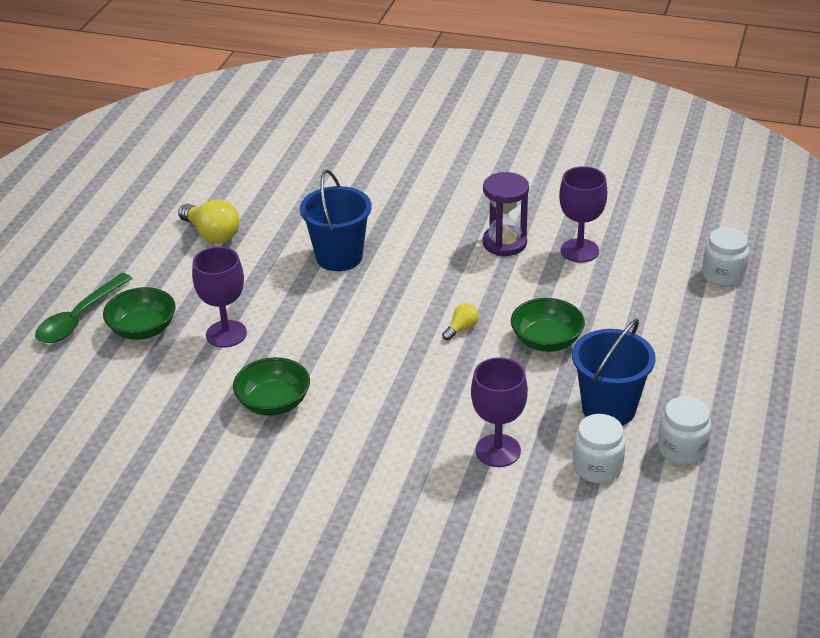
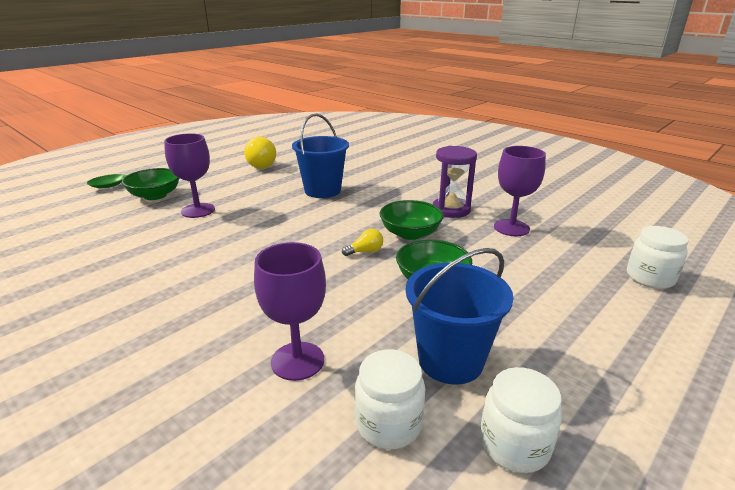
camera: 25 degrees right, 10 degrees down
(273, 403) = (168, 258): green bowl -> green bowl (410, 233)

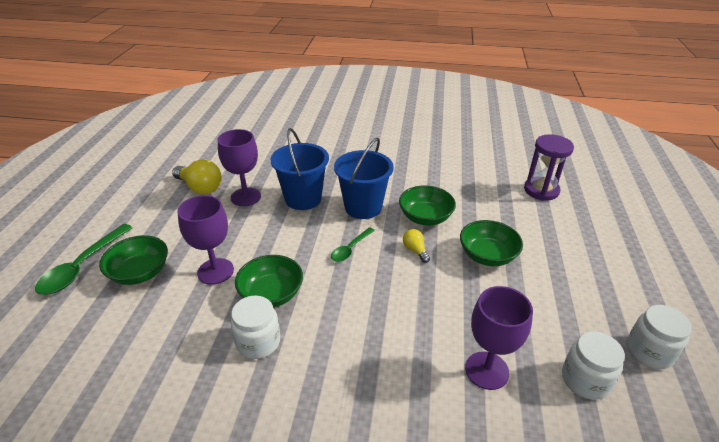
camera: 35 degrees left, 10 degrees up
(212, 236) = (271, 294): none -> green bowl
(311, 231) = (350, 249): none -> green spoon
(365, 251) = (415, 250): yellow light bulb -> yellow light bulb turned 60 degrees counterclockwise
(450, 360) = (565, 315): blue bucket -> blue bucket (363, 207)
(451, 210) = (426, 180): purple hourglass -> purple hourglass (541, 190)
(511, 228) = (483, 182): purple goblet -> purple goblet (245, 197)
(650, 278) = (594, 193): white jar -> white jar (258, 342)

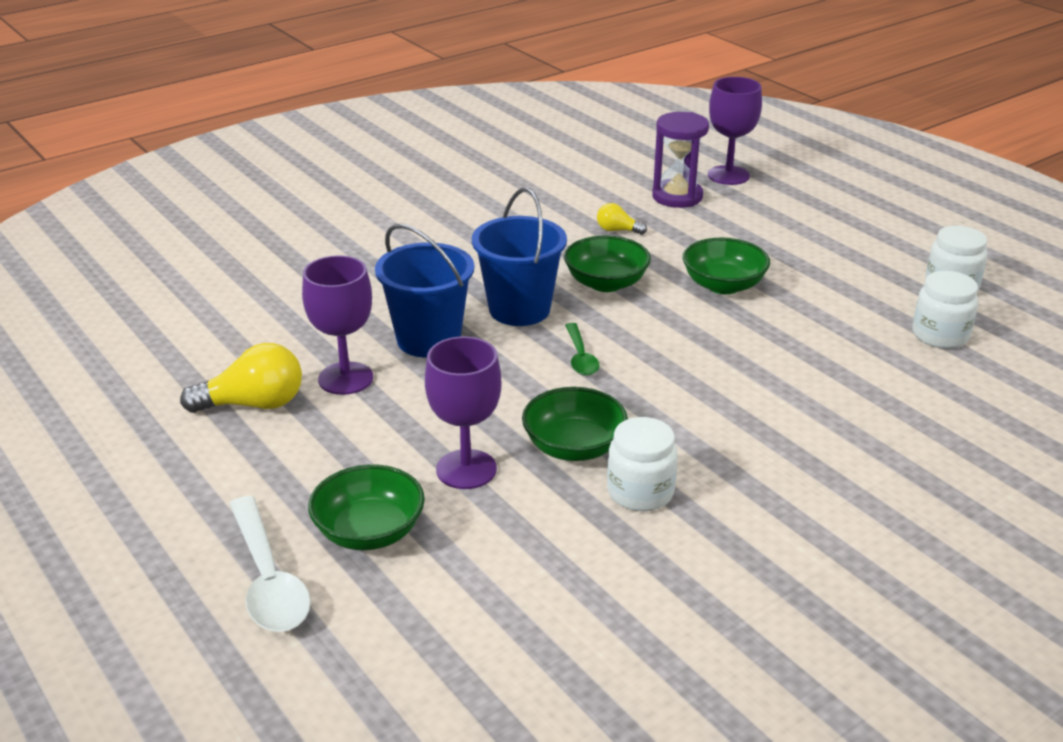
camera: 45 degrees left, 5 degrees down
(82, 266) = (268, 579): green spoon -> white spoon
(415, 250) = (649, 319): yellow light bulb -> yellow light bulb (617, 230)
(487, 370) = (866, 376): purple goblet -> purple goblet (728, 175)

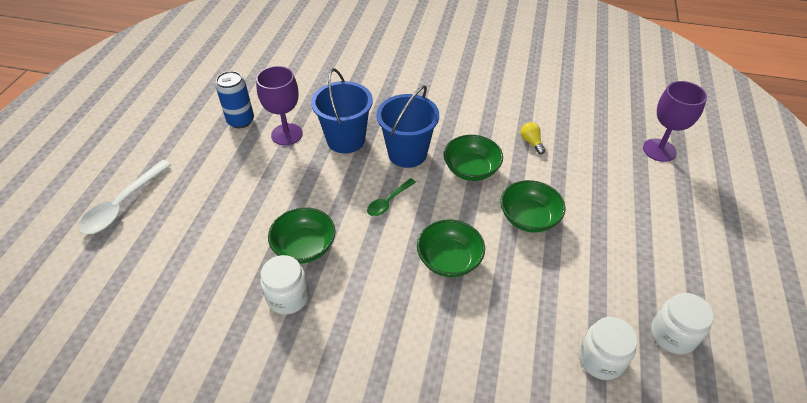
camera: 50 degrees right, 15 degrees up
(253, 404) = (241, 121): yellow light bulb -> blue can
(369, 532) = (178, 215): green bowl -> green bowl (449, 260)
(466, 469) = (251, 218): purple goblet -> none
(677, 197) = (602, 143): purple hourglass -> none

